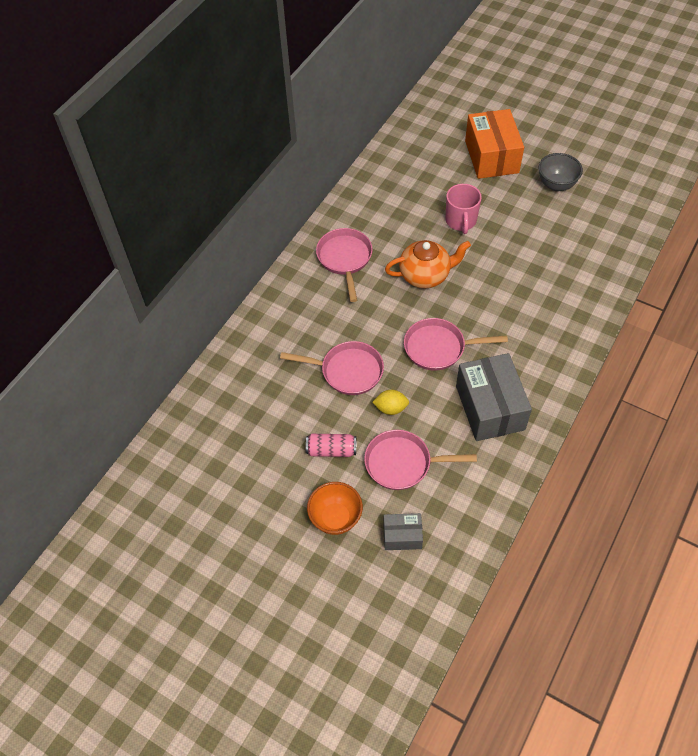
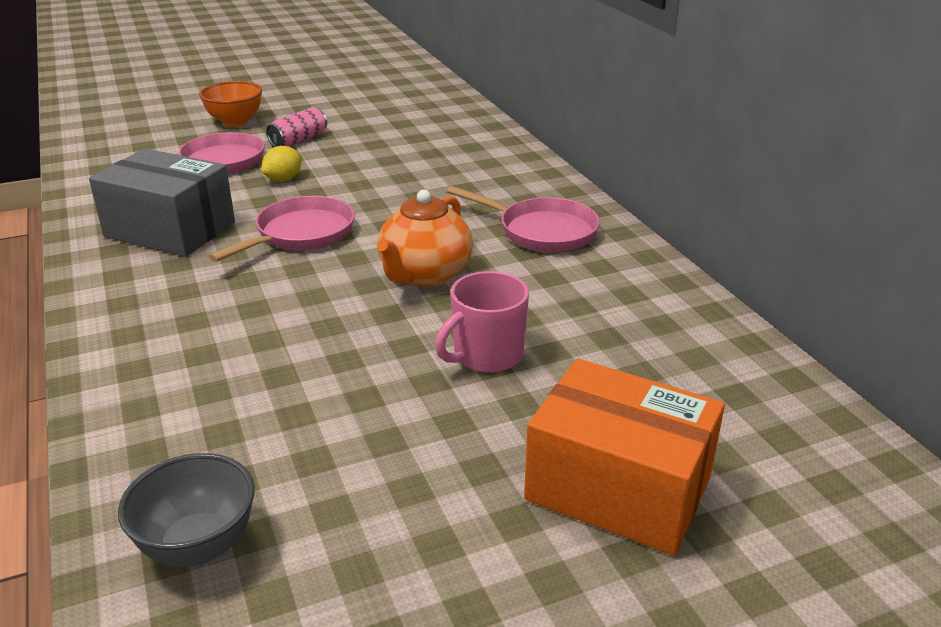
camera: 125 degrees right, 25 degrees down
(347, 371) = (369, 175): pink pan -> none
(402, 536) = (160, 139): grey box -> none
(461, 221) = (486, 355): pink mug -> pink mug turned 75 degrees counterclockwise
(556, 185) = (424, 537): grey bowl -> grey bowl (198, 546)

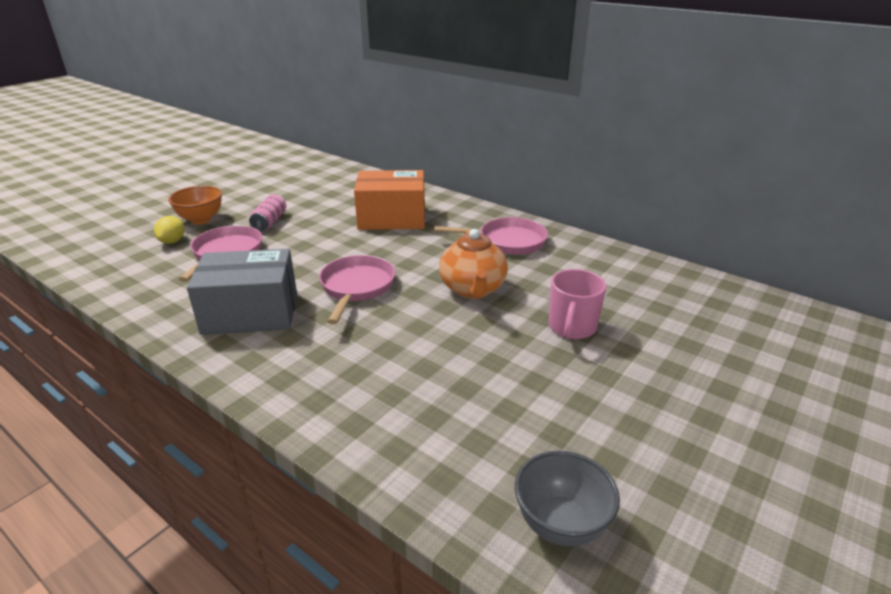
camera: 30 degrees left, 0 degrees up
(283, 179) = (294, 252): yellow lemon -> yellow lemon (172, 241)
(618, 488) = (730, 377): orange box -> orange box (392, 218)

